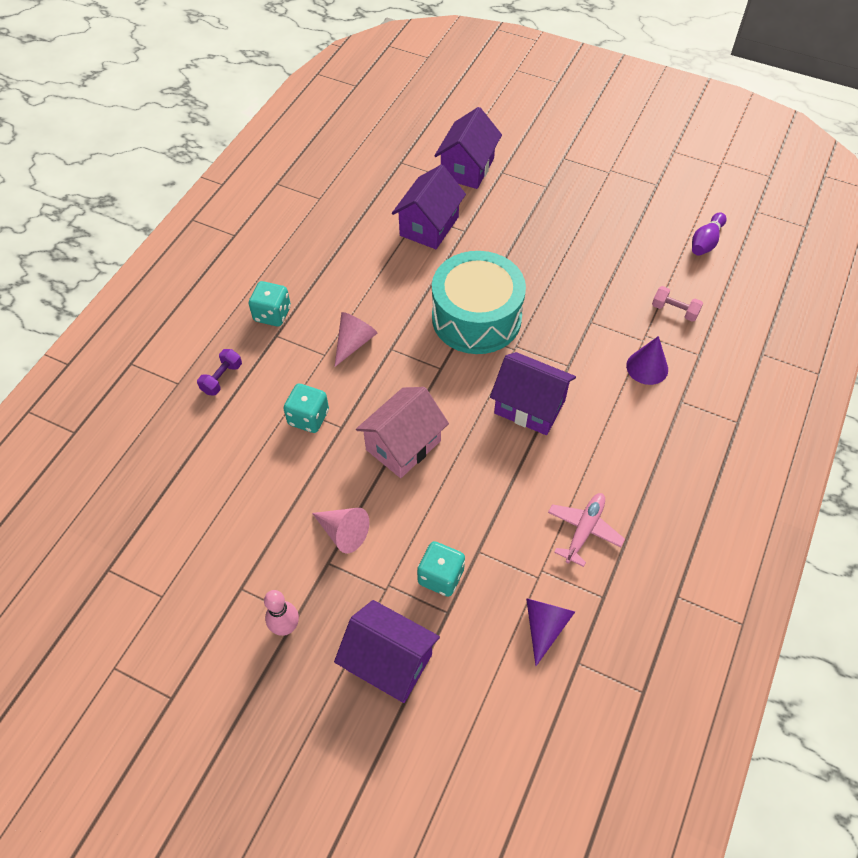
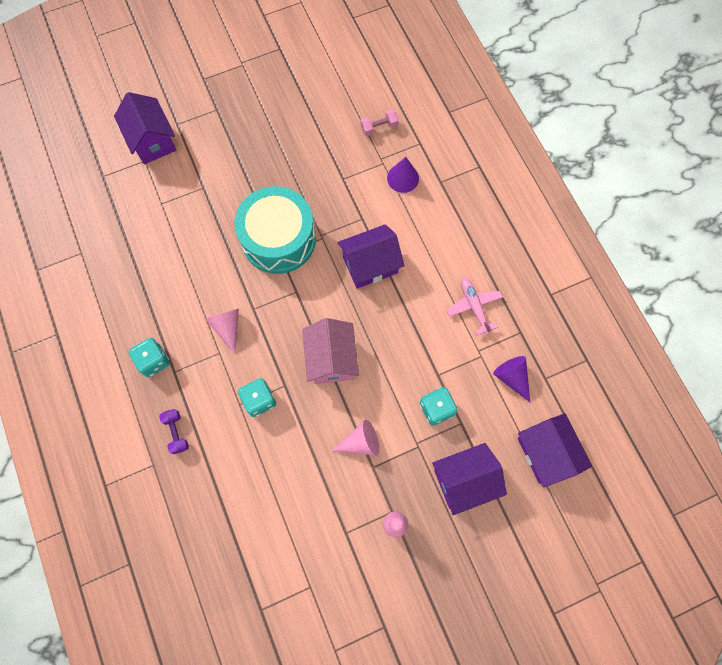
camera: 50 degrees left, 15 degrees up
(429, 226) = (177, 205): purple house -> purple house (545, 453)
(705, 242) = (348, 65): purple bowling pin -> none

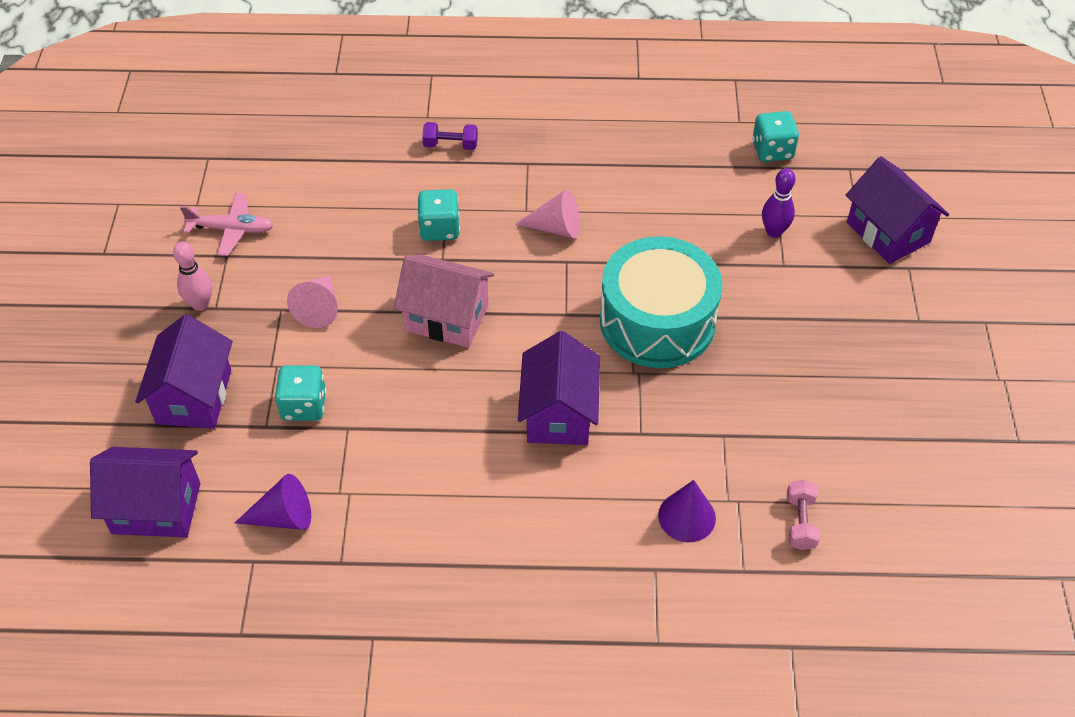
camera: 115 degrees right, 20 degrees down
(152, 141) = (888, 232): purple house -> purple house turned 60 degrees clockwise
(154, 361) = (552, 149): turquoise dice -> turquoise dice (772, 150)
(177, 201) = (774, 232): none -> purple bowling pin
(474, 306) = (417, 518): pink plane -> pink plane (232, 229)

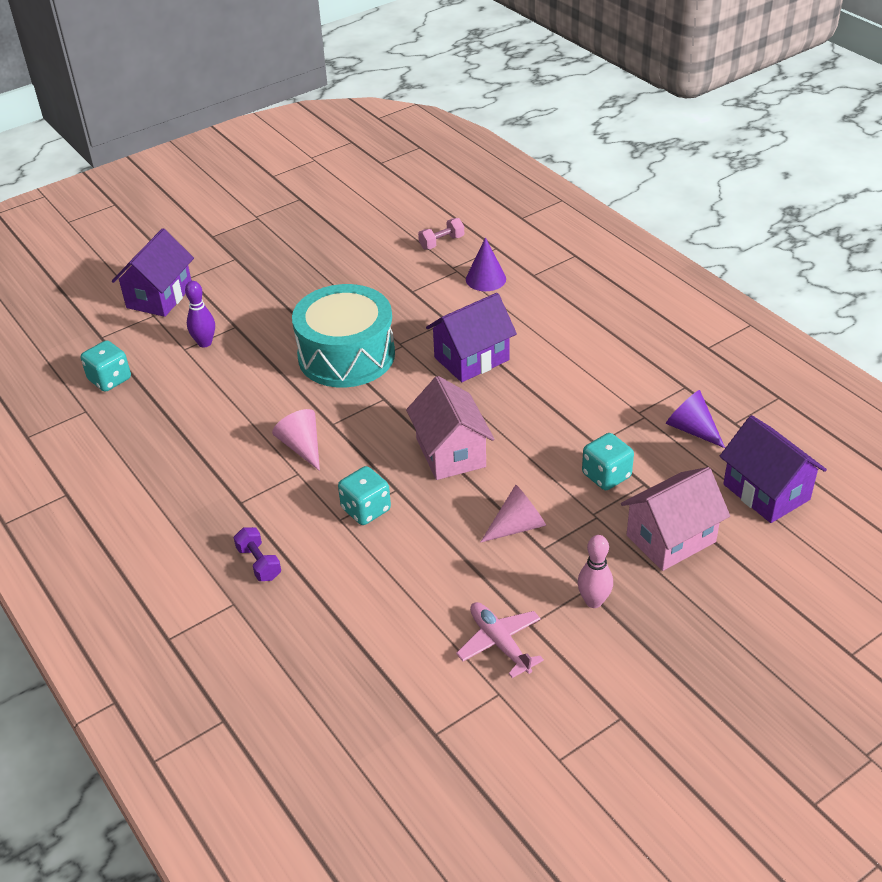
camera: 125 degrees left, 10 degrees down
(194, 397) = (671, 538): purple house -> pink house

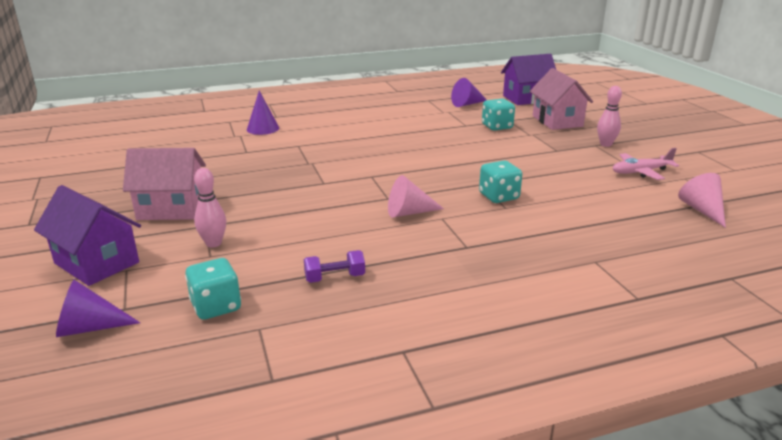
camera: 75 degrees left, 15 degrees down
(75, 332) = (89, 328): none -> purple cone
(205, 343) = (213, 243): purple bowling pin -> pink bowling pin
(259, 563) = (548, 245): purple dumbbell -> purple dumbbell (335, 278)
(346, 355) = (303, 183): turquoise drum -> none
(441, 242) = (197, 135): pink dumbbell -> none
(450, 453) = (450, 162): pink house -> pink house (171, 209)
(471, 359) = (351, 144): purple house -> none
(517, 526) = (534, 154): pink cone -> pink cone (702, 210)

